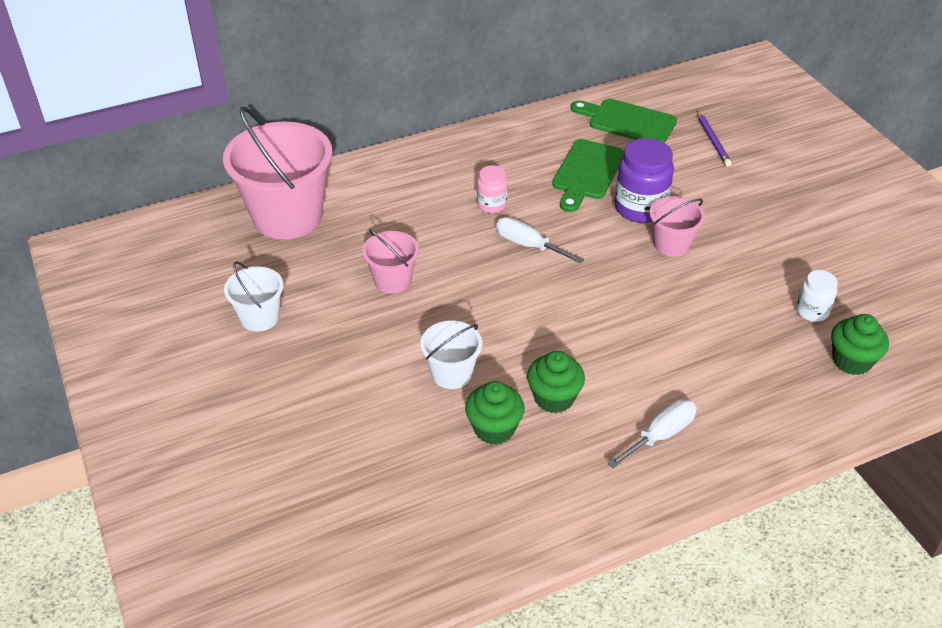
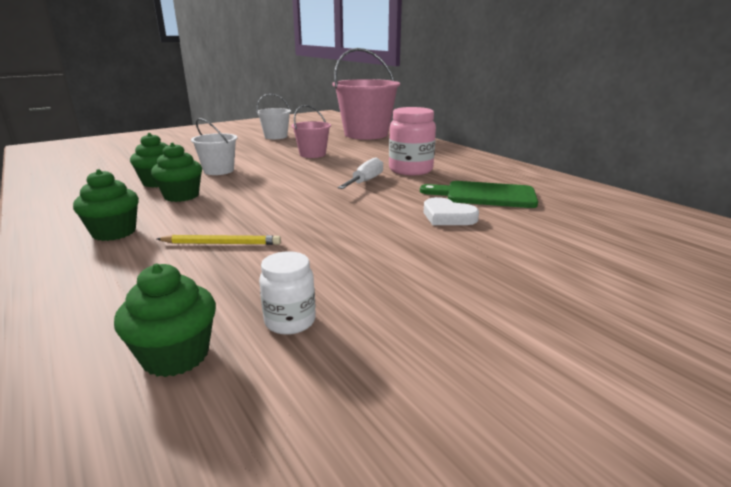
camera: 80 degrees right, 20 degrees down
(492, 204) = (410, 170): pink jar -> pink jar, size x1.75
(628, 121) = (597, 207): green cutting board -> none
(640, 208) = (447, 216): purple jar -> white heart
(660, 435) = (114, 232): white screwdriver -> green cupcake
(671, 244) = (395, 231): pink bucket -> none
(691, 353) = (221, 243): none -> yellow pencil
(712, 140) = (627, 250): purple pencil -> none

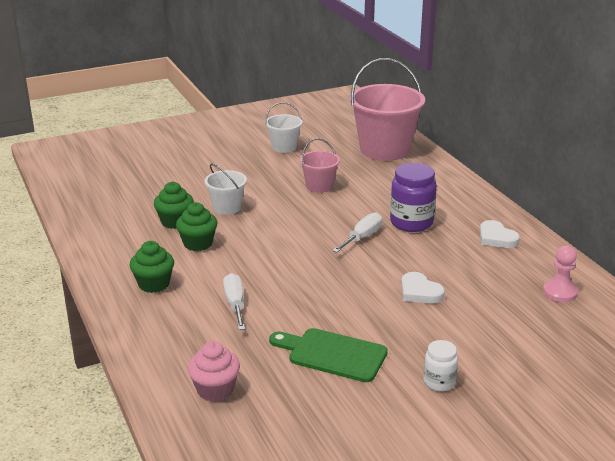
camera: 10 degrees right, 5 degrees up
(176, 355) = (215, 390): green cupcake -> pink cupcake
(221, 243) = (235, 304): yellow pencil -> white screwdriver
(290, 321) = (281, 375): white jar -> white jar (439, 382)
(410, 170) = (411, 222): pink jar -> purple jar
(485, 195) = (466, 267): green cutting board -> green cutting board (333, 354)
(499, 175) = (496, 238): none -> white heart
(598, 207) = (560, 292): none -> pink pawn

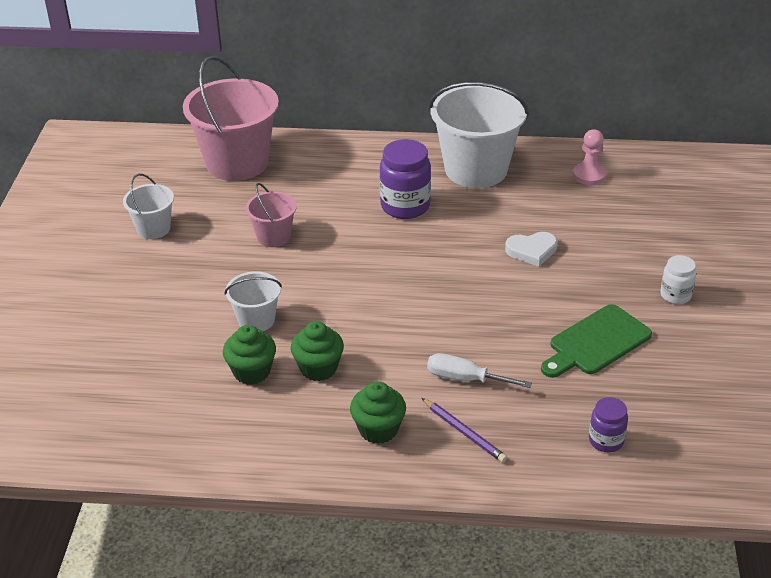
camera: 60 degrees left, 10 degrees up
(176, 320) = (464, 432): none -> purple pencil
(215, 390) = (606, 440): pink cupcake -> purple jar
(362, 237) = (406, 247): white screwdriver -> none
(496, 238) = (476, 169): white heart -> white bucket

